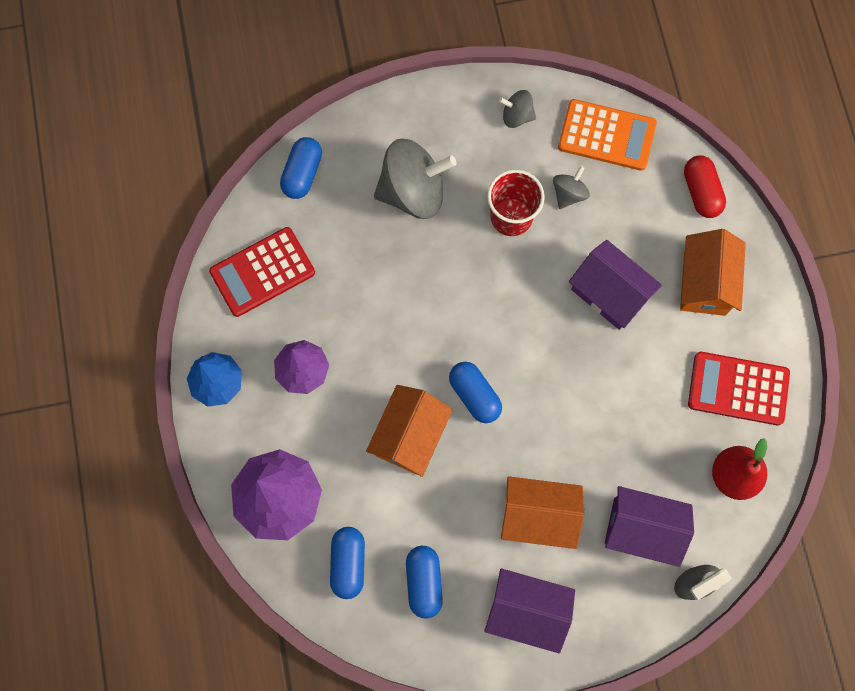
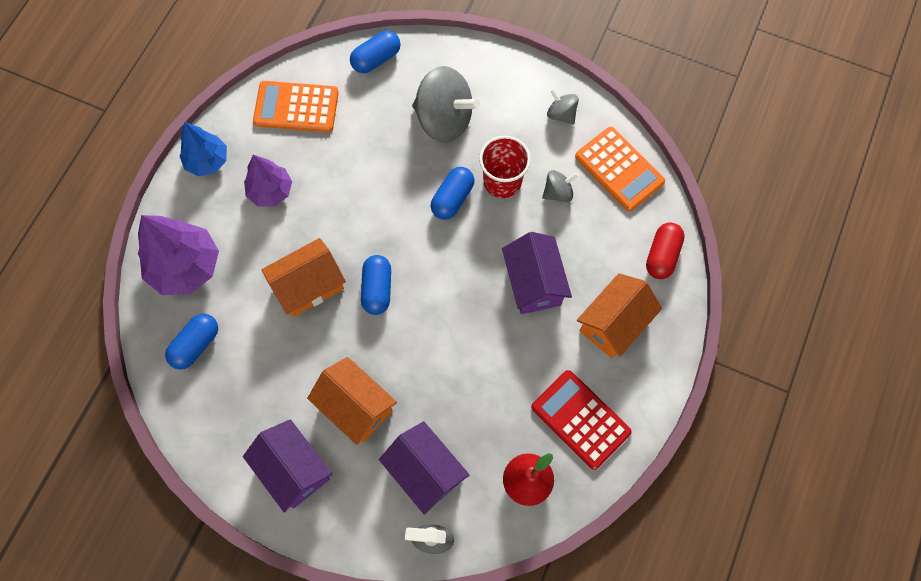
camera: 35 degrees right, 5 degrees down
(262, 272) = (296, 107): red calculator -> orange calculator
(424, 582) = (237, 396): blue capsule -> blue capsule (452, 198)

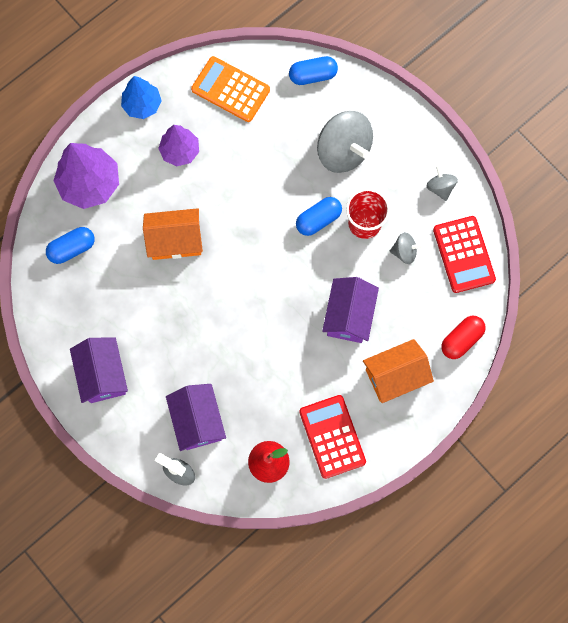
camera: 25 degrees right, 5 degrees up
(356, 407) = (169, 349): orange house -> none
(377, 289) = (226, 266): blue capsule -> none
(619, 169) = (464, 254): orange calculator -> red calculator

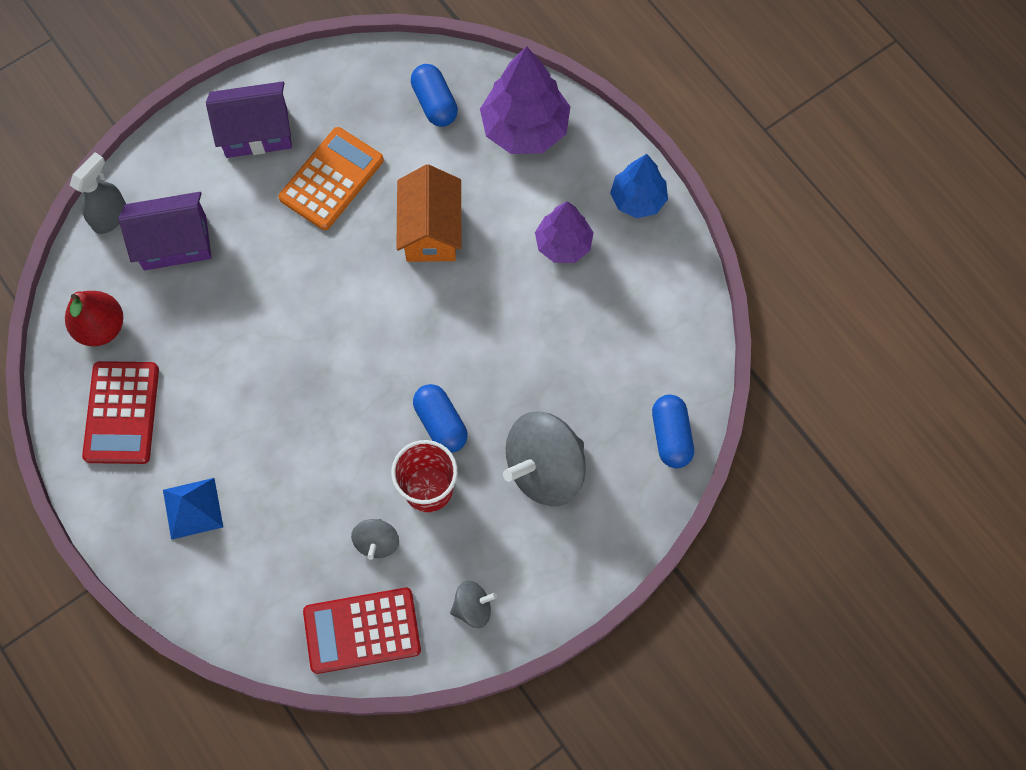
camera: 95 degrees right, 5 degrees down
(230, 90) = (654, 318): orange calculator -> orange calculator (331, 179)
(332, 436) = (122, 413): red calculator -> red calculator turned 105 degrees clockwise
(349, 316) = (290, 452): purple house -> none
(395, 376) = (193, 508): orange house -> blue pyramid
(461, 340) = (231, 610): red capsule -> none

